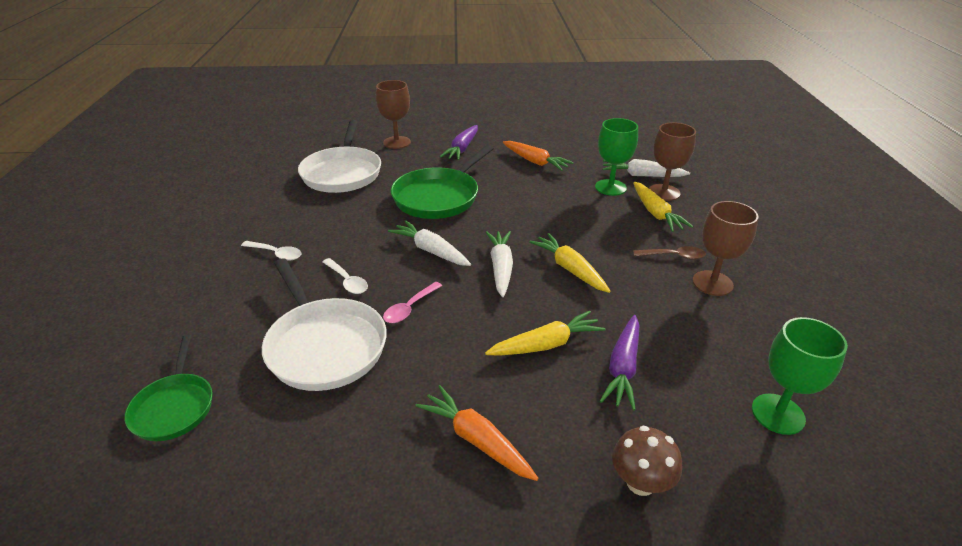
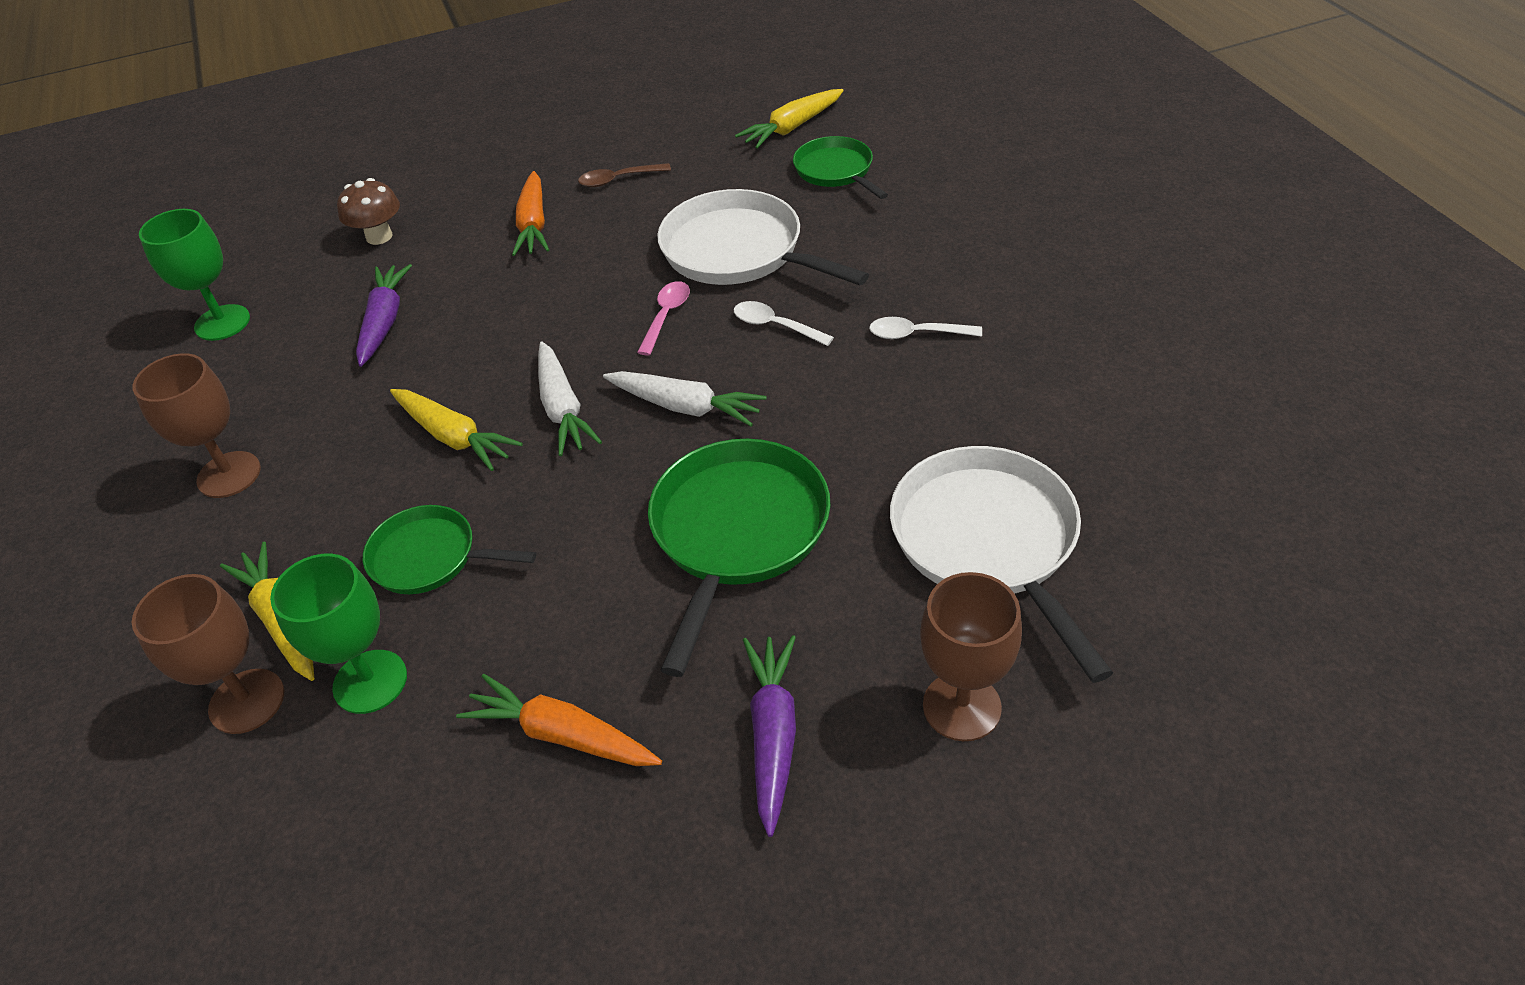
camera: 165 degrees right, 10 degrees up
(476, 440) = (533, 225): orange carrot -> orange carrot turned 60 degrees clockwise
(546, 344) = (477, 322): yellow carrot -> yellow carrot (792, 128)
(585, 219) = (430, 557): none -> green pan
(641, 175) = (286, 759): white carrot -> none
(674, 256) = (276, 512): brown spoon -> brown spoon (618, 180)

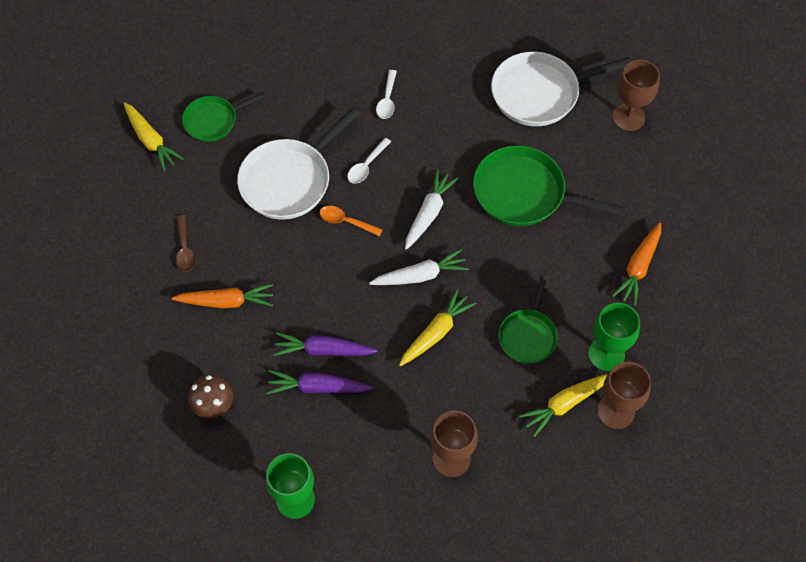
camera: 90 degrees left, 15 degrees up
(666, 316) = (346, 221): pink spoon -> orange spoon
(773, 735) = (640, 186): purple carrot -> purple carrot (323, 350)

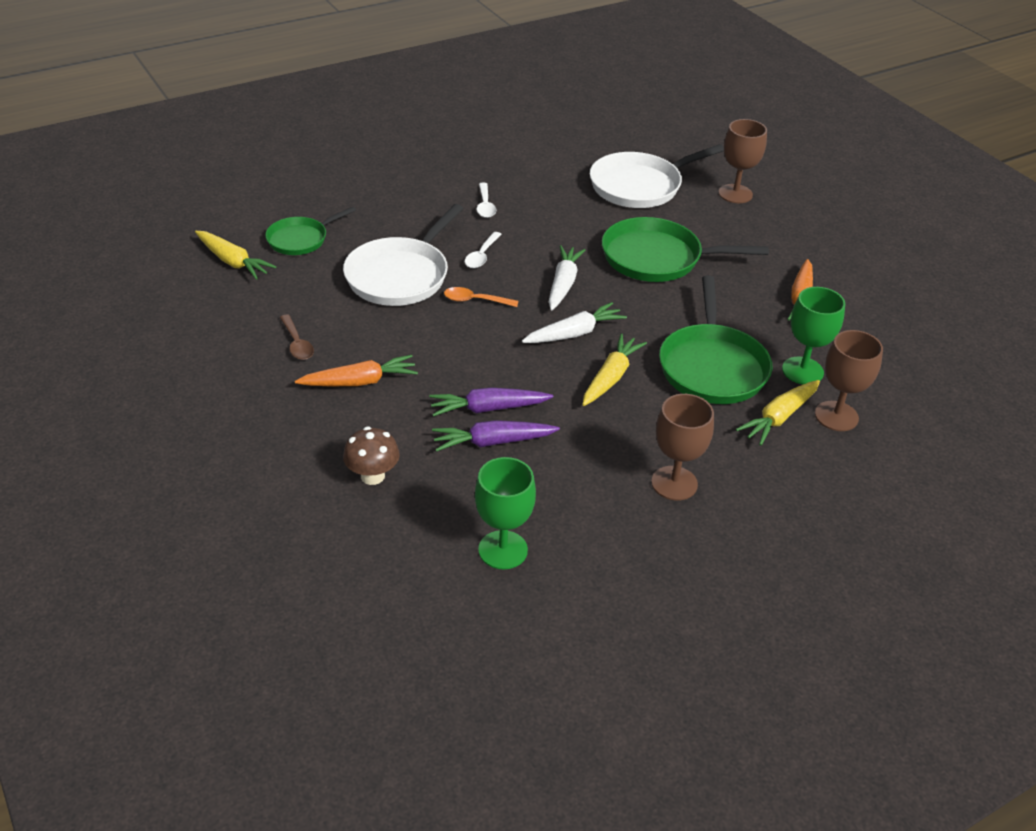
camera: 15 degrees left, 20 degrees down
(528, 335) = (712, 367): green pan -> green pan, size x1.66

